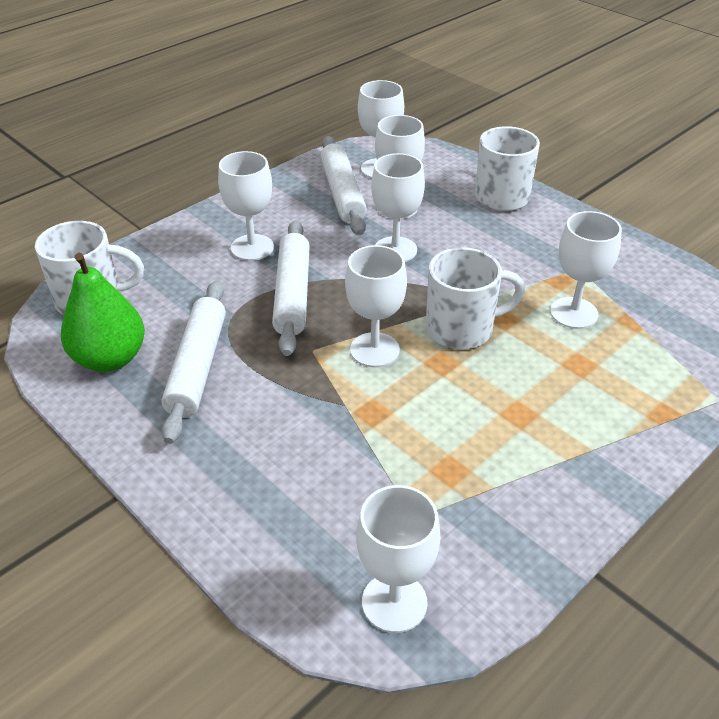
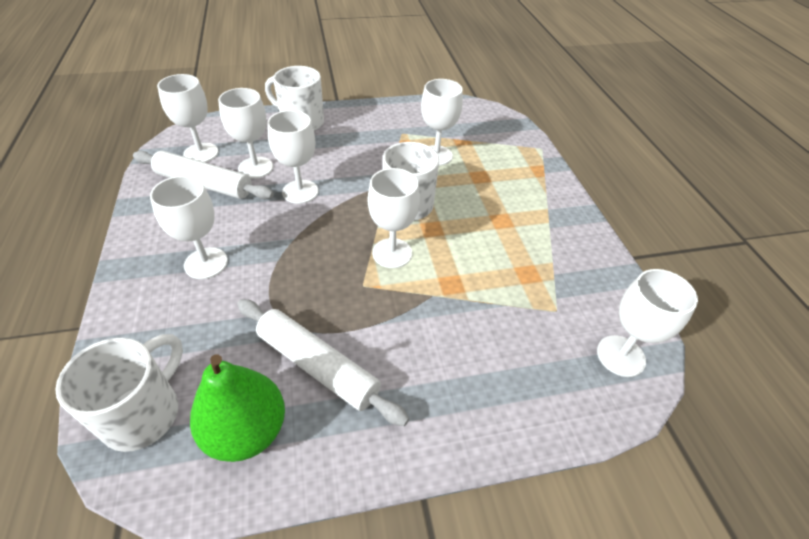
camera: 60 degrees left, 5 degrees up
(292, 294) = (290, 267): white rolling pin -> none

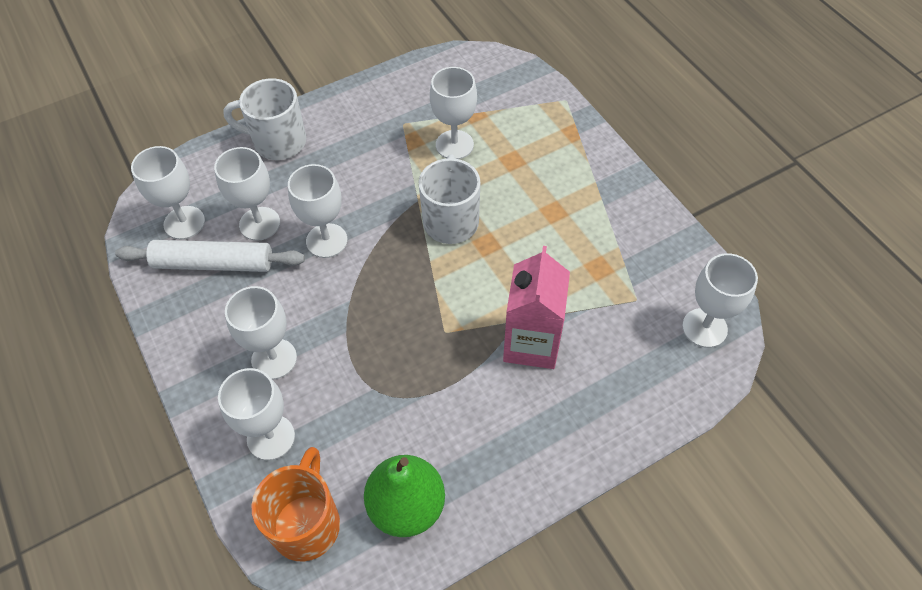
camera: 15 degrees left, 10 degrees up
(144, 413) = (306, 523): white mug -> orange mug
(317, 366) = (440, 428): white rolling pin -> none
(392, 253) = (458, 286): white goblet -> white goblet (271, 437)
(439, 318) = (531, 343): none -> pink carton

